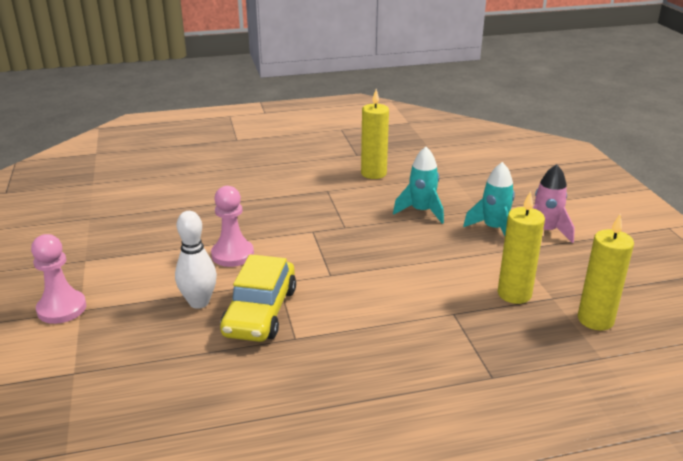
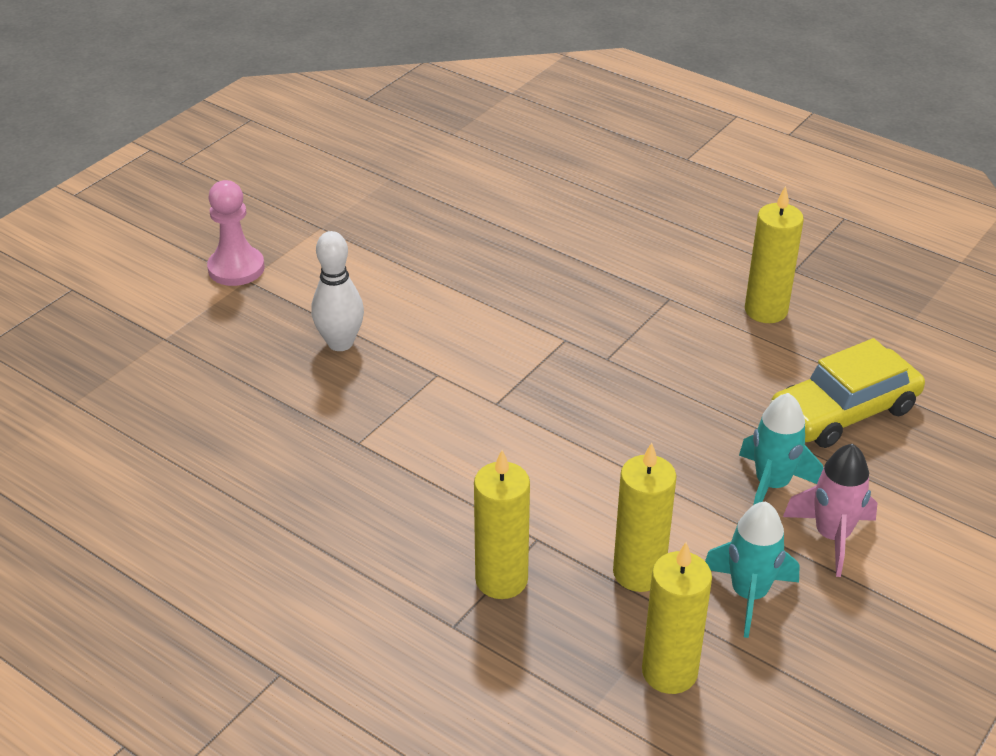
camera: 50 degrees right, 10 degrees up
(232, 254) = (445, 312): pink pawn -> none
(260, 312) = (372, 393): yellow car -> yellow car (844, 411)
(421, 211) = (727, 400): turquoise rocket -> turquoise rocket (749, 594)
(473, 341) = (501, 580): none -> yellow candle

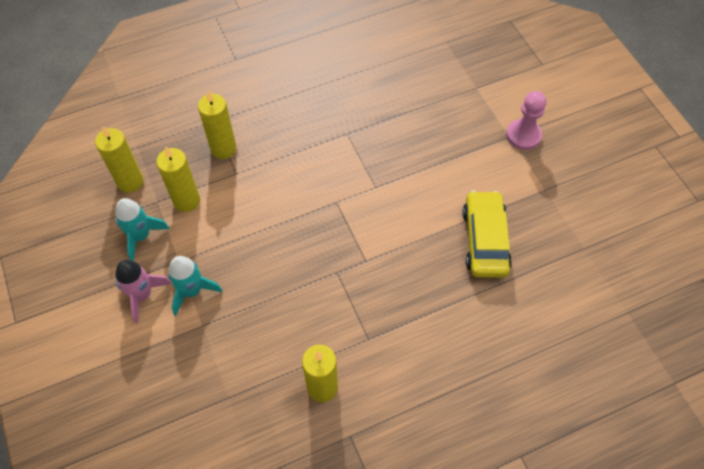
camera: 120 degrees right, 20 degrees up
(340, 343) = (428, 156): white bowling pin -> none
(844, 411) = (213, 366): yellow car -> yellow car (484, 240)

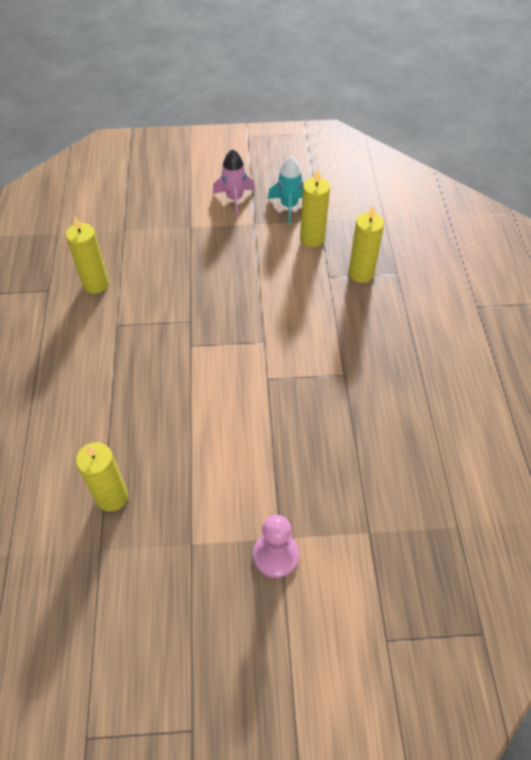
camera: 110 degrees right, 5 degrees down
(130, 181) = (347, 208): yellow candle -> yellow candle (112, 497)
(192, 291) = (223, 226): turquoise rocket -> none
(484, 240) = (160, 452): yellow car -> none

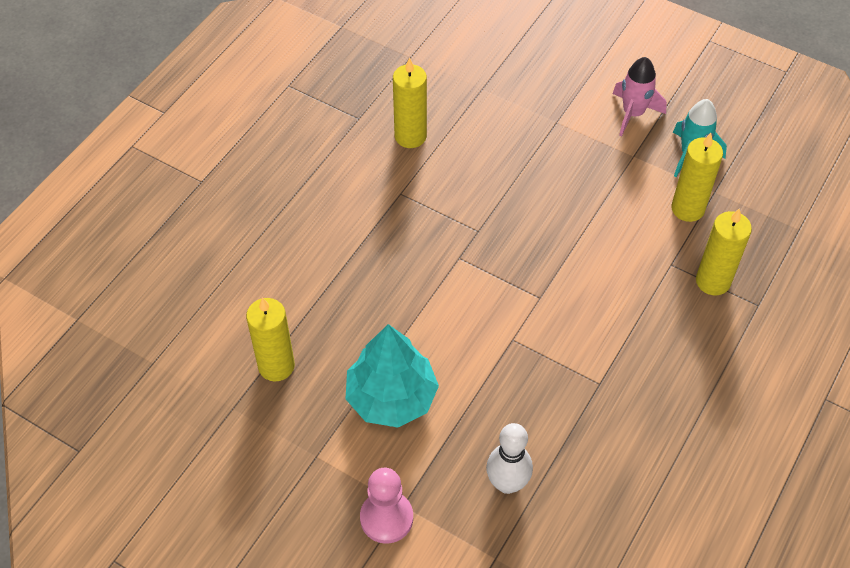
camera: 35 degrees right, 0 degrees up
(214, 467) = (391, 397): none -> turquoise tree
(337, 476) = (507, 483): none -> white bowling pin

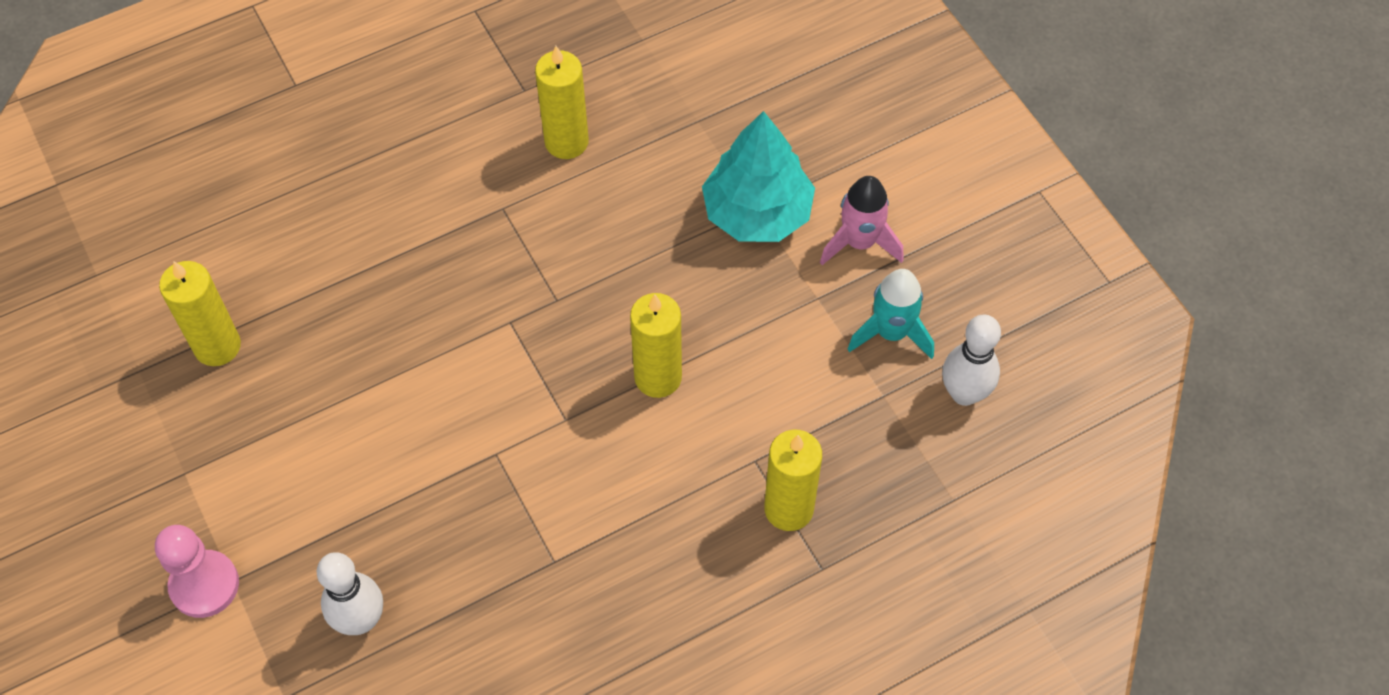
camera: 30 degrees right, 5 degrees up
(391, 397) = (311, 449): turquoise tree -> turquoise tree (757, 212)
(687, 209) = (831, 400): yellow candle -> yellow candle (658, 377)
(758, 168) = (964, 393): none -> white bowling pin

